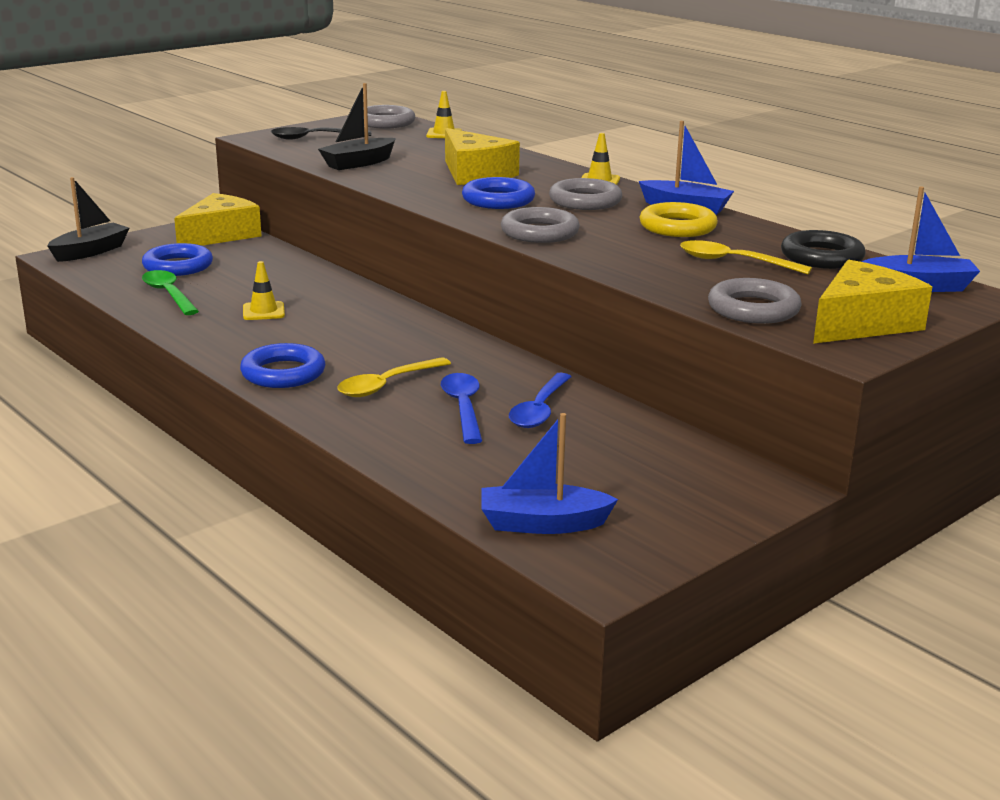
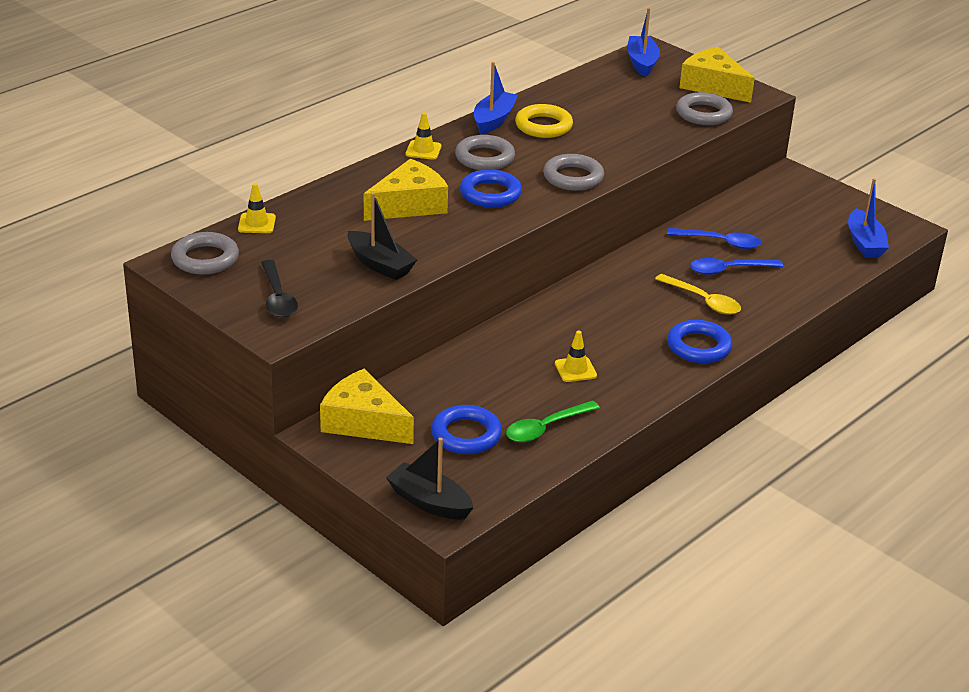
camera: 95 degrees left, 10 degrees up
(734, 262) = (616, 112): yellow spoon -> none
(821, 257) = (596, 84): black ring -> none

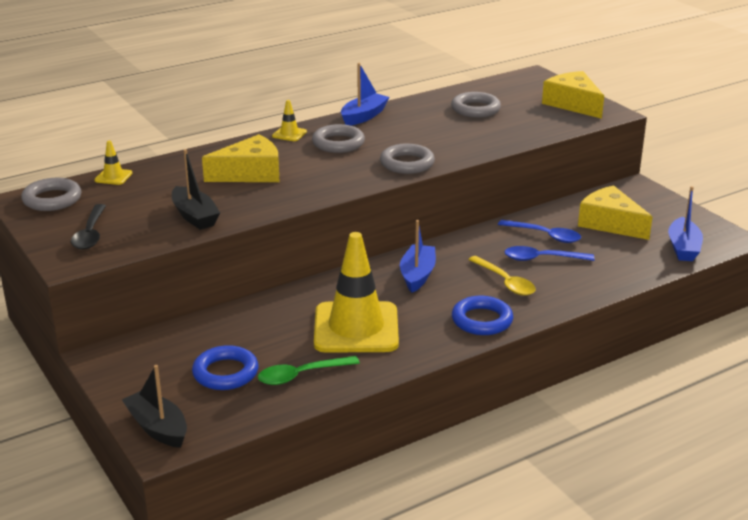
camera: 15 degrees right, 5 degrees down
(363, 422) = (141, 351): yellow cheese -> yellow cheese (610, 223)
(490, 194) = (326, 170): blue ring -> none
(543, 126) = (404, 123): yellow ring -> none
(575, 369) = (356, 328): yellow traffic cone -> yellow traffic cone, size x2.48
(642, 63) = (518, 83): blue boat -> blue boat (417, 275)
(703, 114) = (553, 124): grey ring -> grey ring (475, 109)

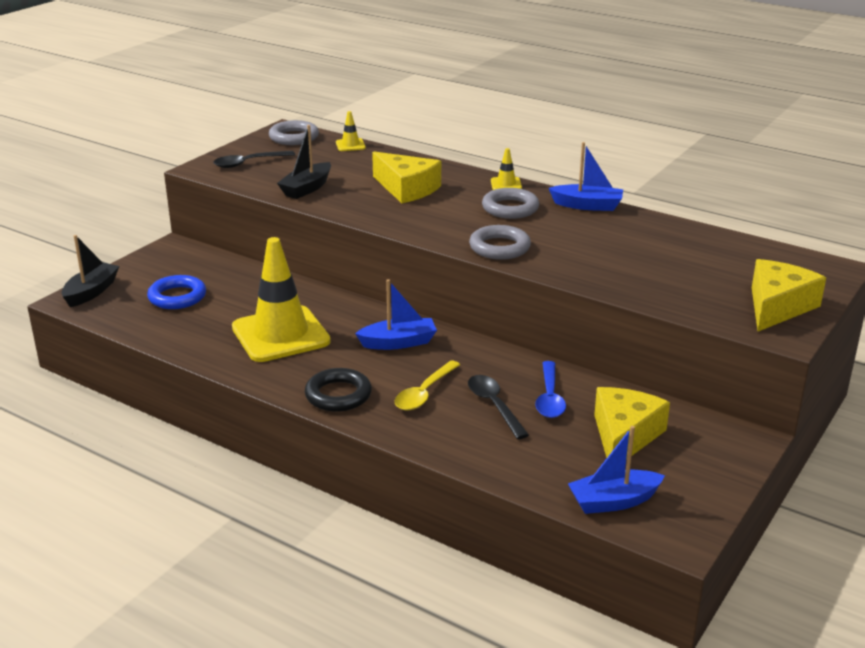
camera: 65 degrees right, 0 degrees up
(301, 375) = (191, 328): green spoon -> none
(475, 109) = (681, 254): grey ring -> none
(482, 320) = (338, 395): blue ring -> black ring
(542, 259) = (494, 406): blue spoon -> black spoon

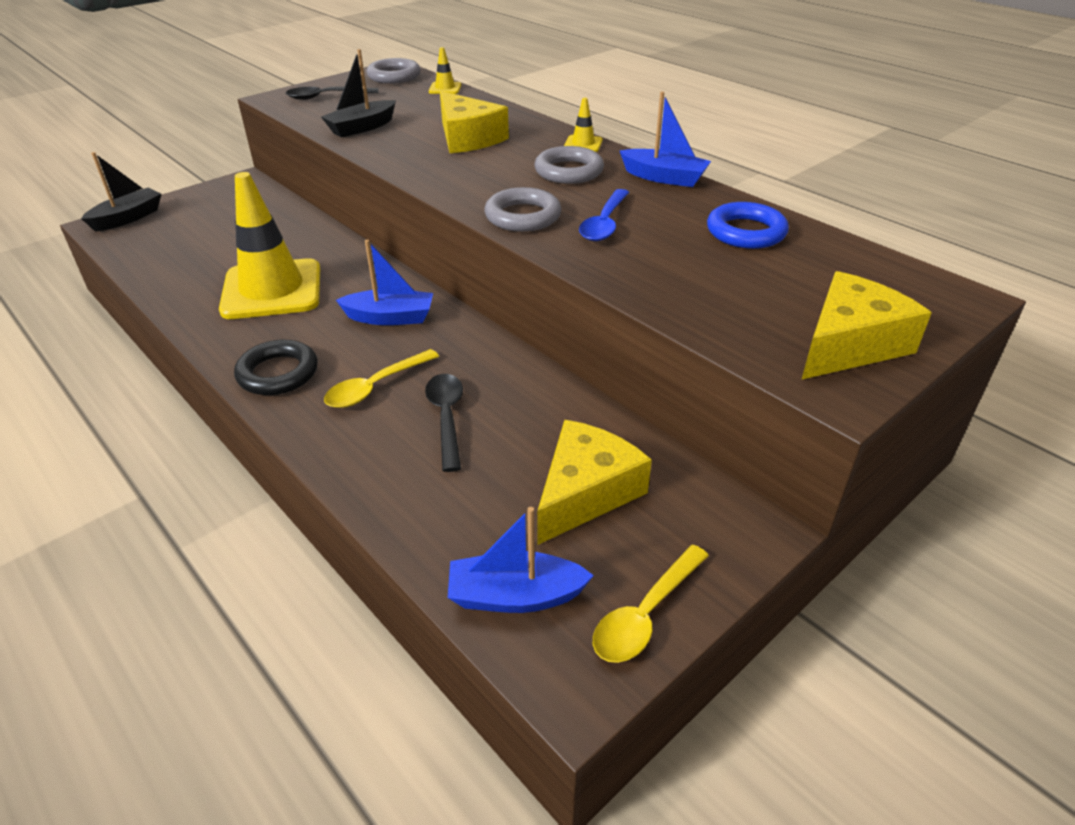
camera: 15 degrees right, 10 degrees up
(177, 297) = (203, 234): blue ring -> blue ring (746, 232)
(549, 397) = (521, 418): blue spoon -> blue spoon (604, 223)
(702, 496) = (645, 614): none -> yellow spoon

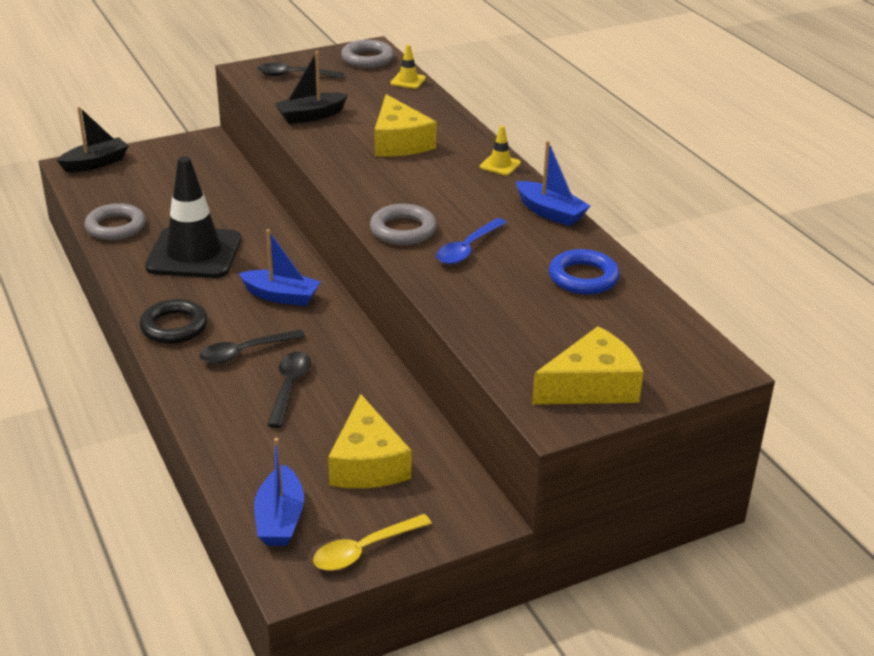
camera: 15 degrees right, 5 degrees down
(272, 290) = (194, 253): yellow traffic cone -> black traffic cone
(376, 387) = (245, 352): yellow spoon -> black spoon
(515, 596) = (280, 519): blue boat -> blue boat turned 105 degrees counterclockwise
(569, 171) = (469, 192): grey ring -> grey ring (115, 227)
(585, 492) = (367, 463): yellow cheese -> yellow cheese turned 120 degrees clockwise

